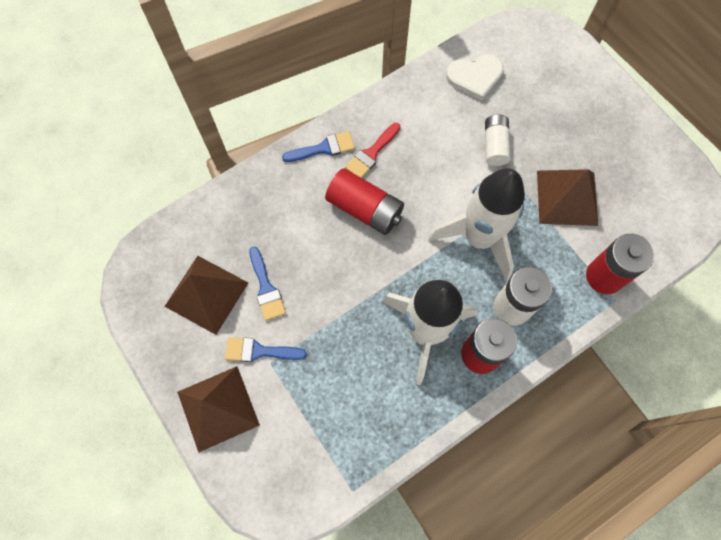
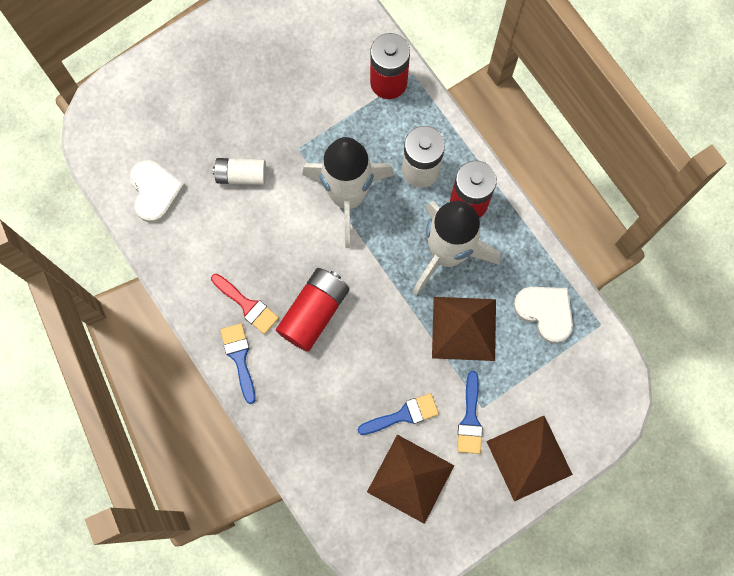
camera: 90 degrees left, 5 degrees up
(366, 431) = (545, 312): none -> white heart
(567, 198) = (303, 108): brown pyramid -> brown pyramid (464, 328)

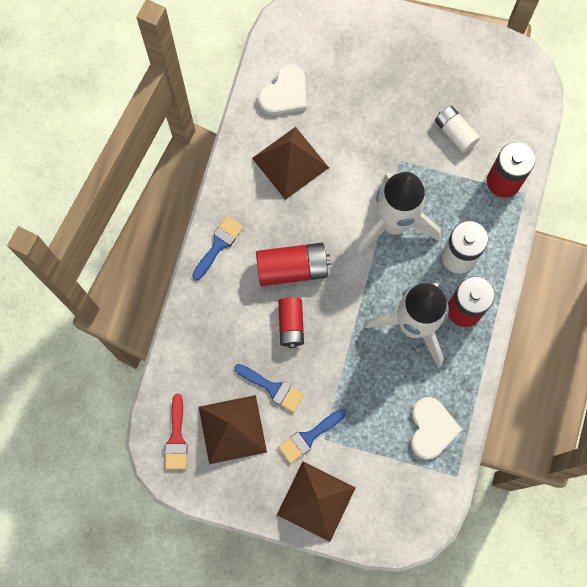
camera: 50 degrees right, 0 degrees up
(241, 175) = (346, 139): white battery -> white battery (455, 133)
(247, 305) = (259, 220): red brush -> red brush (176, 438)
(361, 354) = (291, 324): none -> red battery
(464, 328) = (370, 380): brown pyramid -> brown pyramid (290, 162)

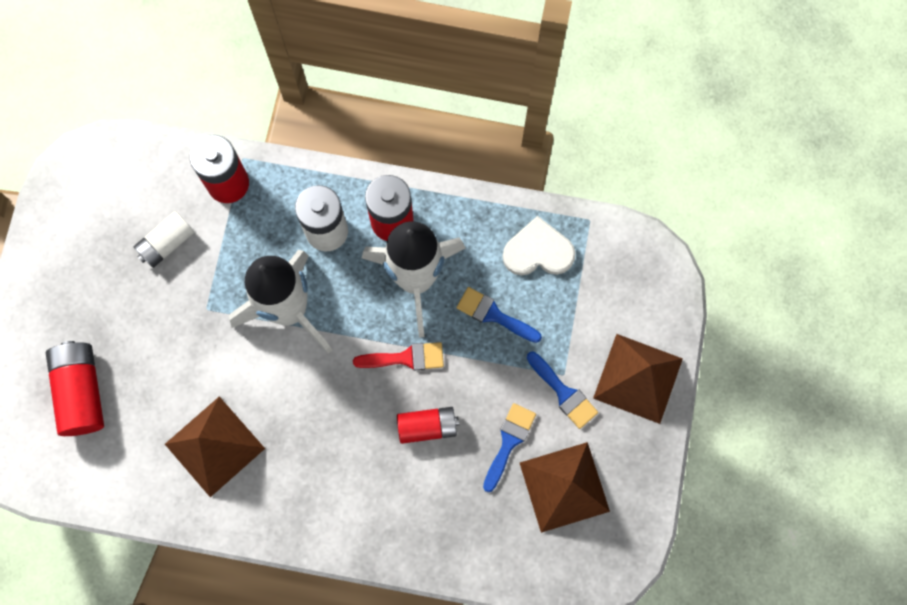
camera: 95 degrees left, 0 degrees up
(176, 438) = (582, 556): red brush -> red brush (406, 358)
(218, 245) = (331, 528): blue brush -> blue brush (494, 315)
(285, 93) = (118, 462): white heart -> none
(292, 268) = (355, 431): red battery -> red battery (81, 391)

